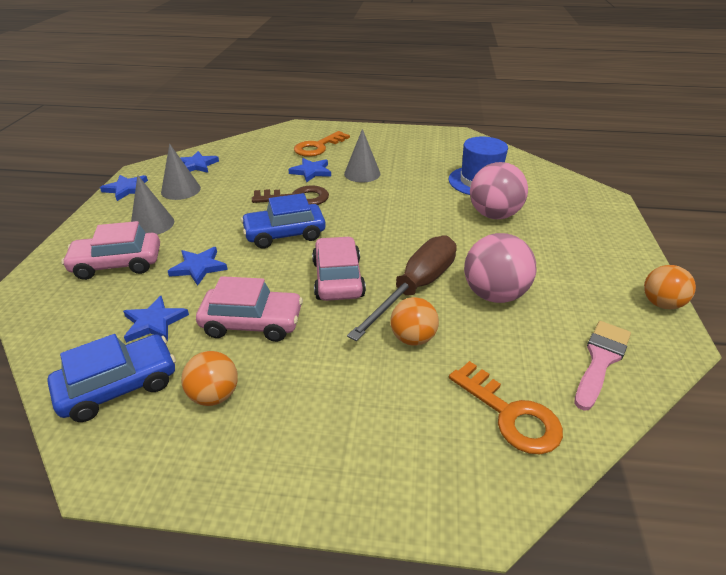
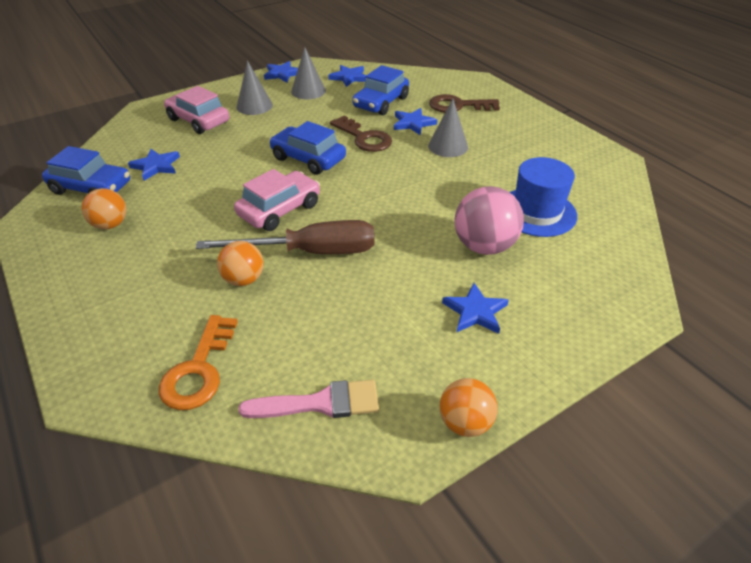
camera: 50 degrees right, 5 degrees up
(198, 267) = (227, 149): blue star -> blue star (475, 311)
(252, 323) = (191, 201): pink car -> none
(260, 170) = (381, 103): none -> blue car
(318, 147) = (458, 106): orange key -> brown key
(494, 294) = (349, 299): pink ball -> none

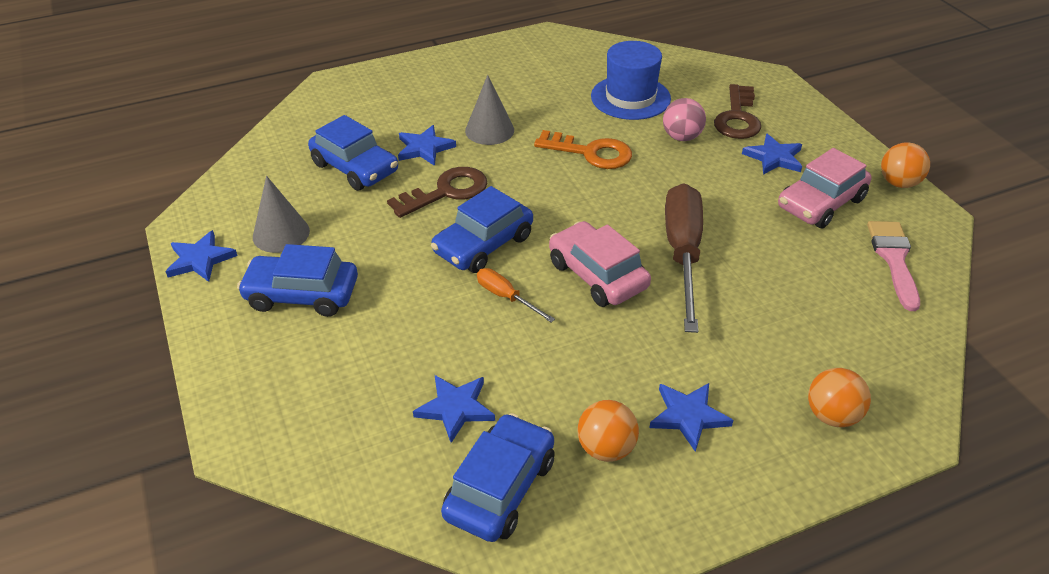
camera: 80 degrees left, 0 degrees up
(198, 120) = (323, 362): pink car -> pink car (821, 203)
(199, 370) = (866, 341): orange key -> orange key (590, 153)
(244, 279) = (728, 308): orange ball -> orange ball (832, 415)
(254, 106) = (302, 295): grey cone -> blue car
(254, 173) = (506, 297): none -> orange screwdriver
(349, 77) = (258, 189): blue star -> blue star (688, 416)
(458, 106) = (394, 108): brown key -> brown key (737, 118)
(484, 246) = (681, 137): pink ball -> pink ball, size x0.63

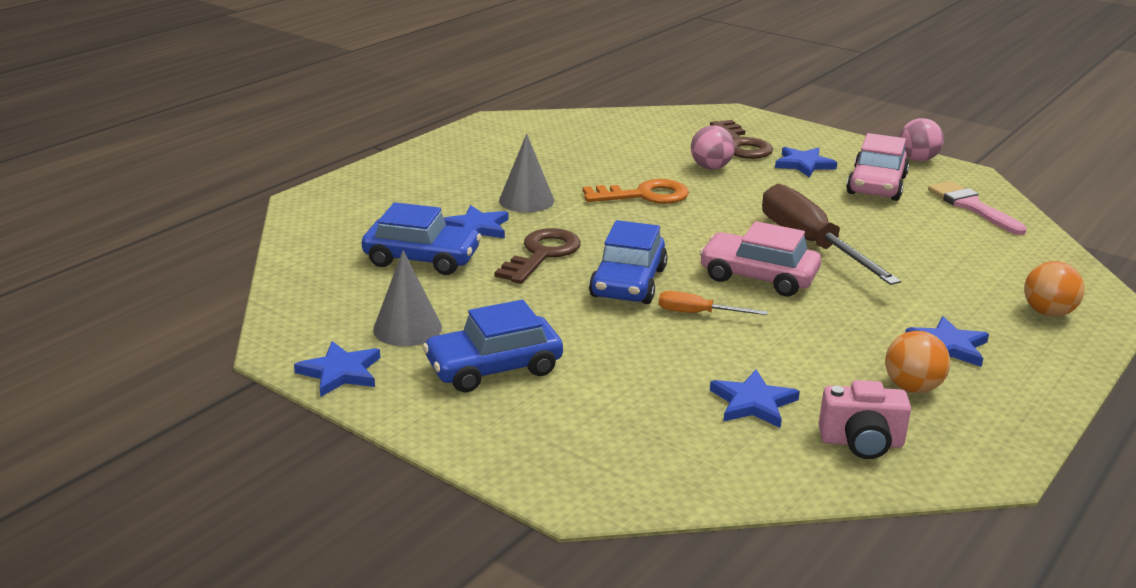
camera: 30 degrees left, 15 degrees down
(500, 488) = (861, 442): blue car -> pink camera
(630, 97) = (631, 150): blue hat -> none
(899, 183) = (917, 159): orange ball -> pink ball

